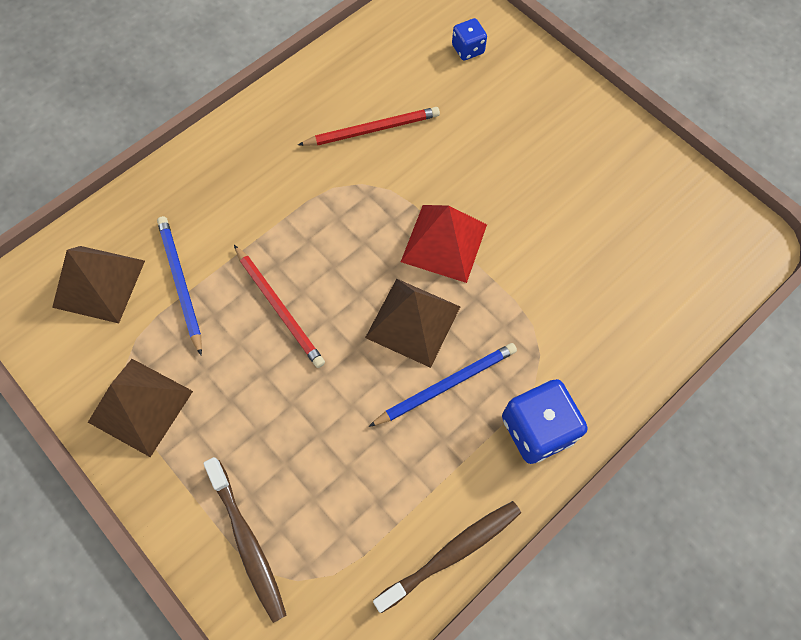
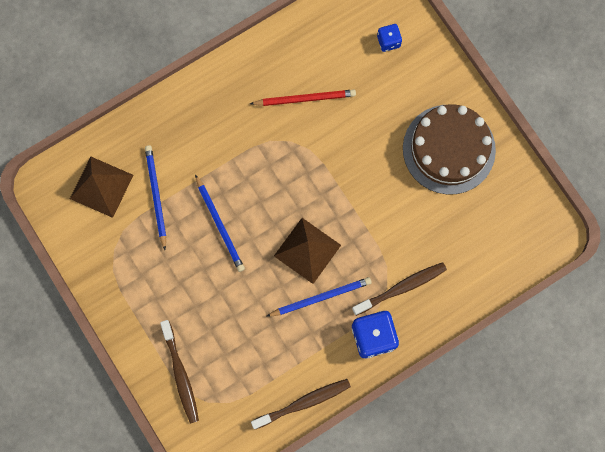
camera: 10 degrees right, 10 degrees up
(140, 406) = (122, 277): brown pyramid -> none
(279, 308) = (220, 225): red pencil -> blue pencil
(444, 242) = (339, 196): red pyramid -> none
(561, 351) = (401, 288): none -> brown toothbrush
(579, 160) = (449, 149): none -> brown cake

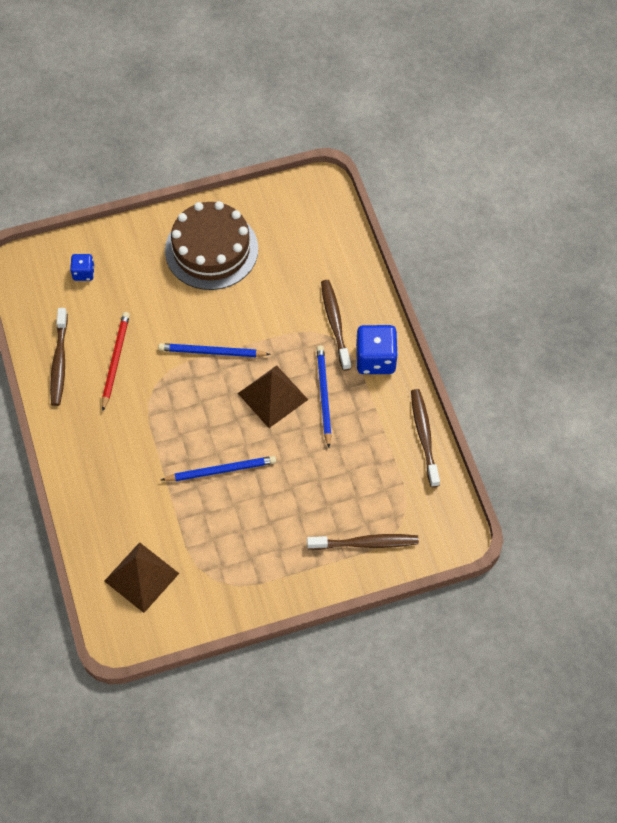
camera: 75 degrees left, 15 degrees down
(156, 196) = (170, 524): blue pencil -> blue pencil (212, 352)
(290, 51) = (59, 362): none -> brown toothbrush

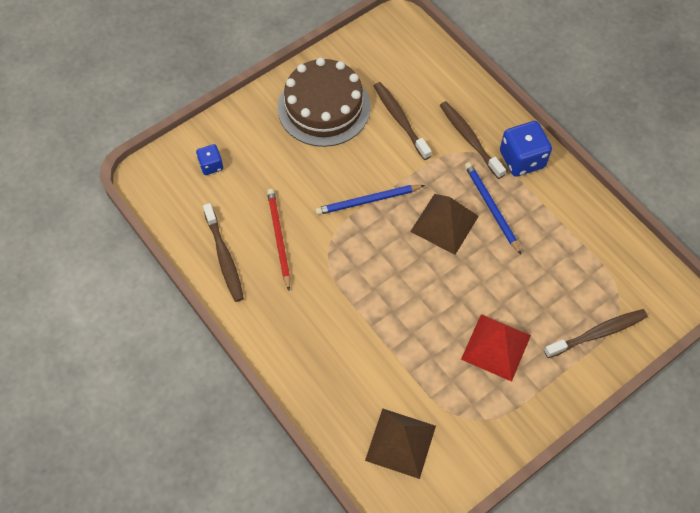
camera: 20 degrees left, 0 degrees up
(221, 470) = (429, 310): blue pencil -> none
(266, 523) = (496, 347): none -> red pyramid
(424, 436) = (600, 215): brown toothbrush -> brown toothbrush (400, 120)

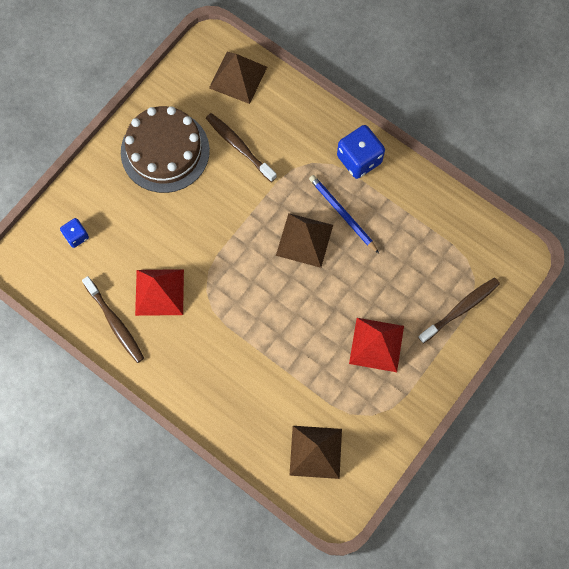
camera: 15 degrees left, 10 degrees up
(279, 238) = (159, 292): red pencil -> red pyramid
(368, 201) = (230, 235): blue pencil -> none
(416, 57) = (238, 77): none -> brown pyramid
(469, 139) = (307, 150): brown toothbrush -> none

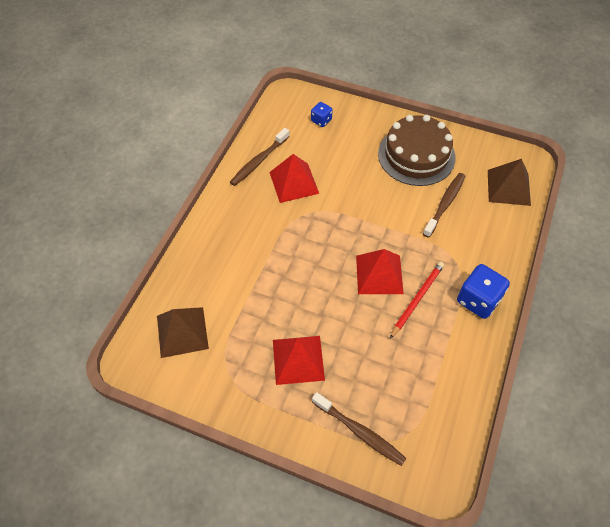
camera: 75 degrees right, 15 degrees down
(304, 240) = (379, 274): brown pyramid -> red pyramid
(342, 214) = (417, 299): blue pencil -> red pencil

